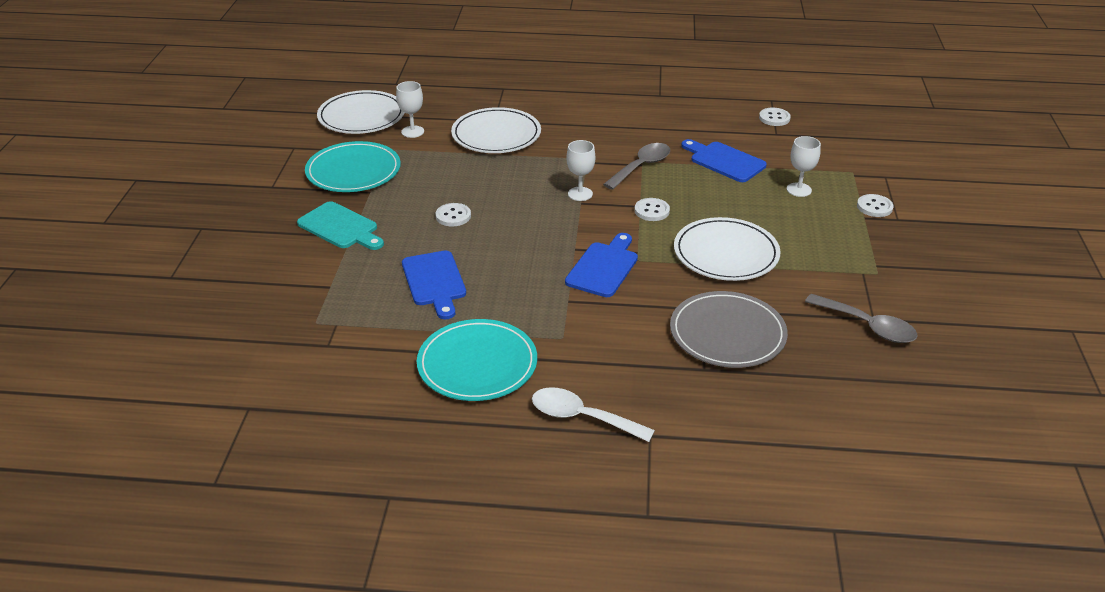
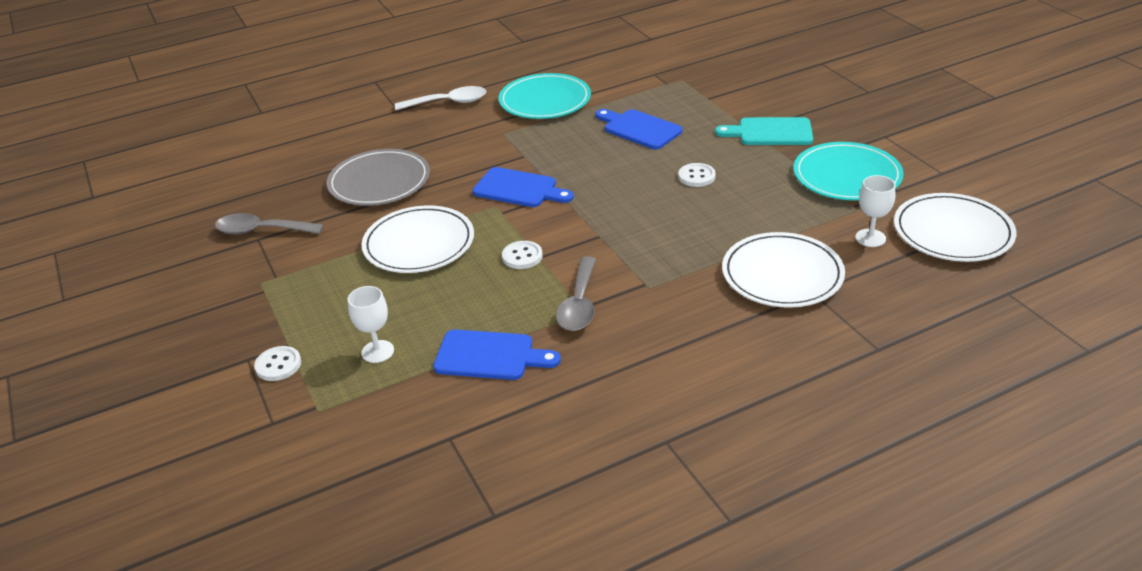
camera: 150 degrees right, 0 degrees up
(580, 194) = (610, 244): white goblet -> none
(604, 267) = (519, 189): blue cutting board -> blue cutting board turned 60 degrees counterclockwise
(774, 118) = (468, 472): white button -> none

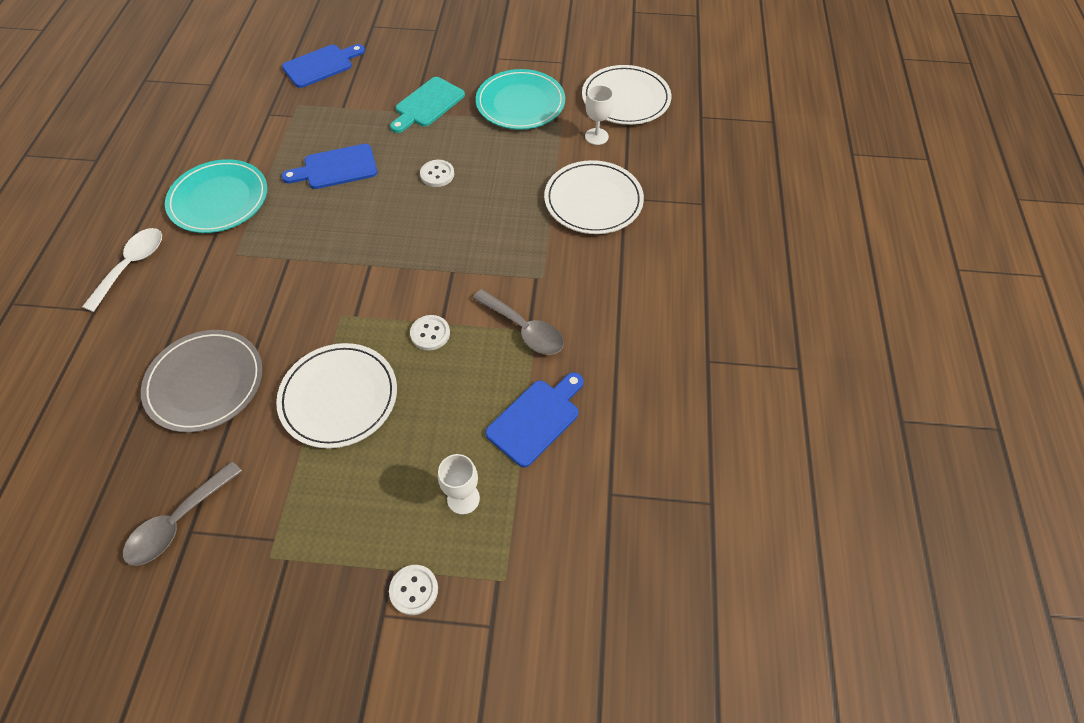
camera: 60 degrees left, 20 degrees up
(519, 189) = (334, 287): blue cutting board -> blue cutting board (321, 65)

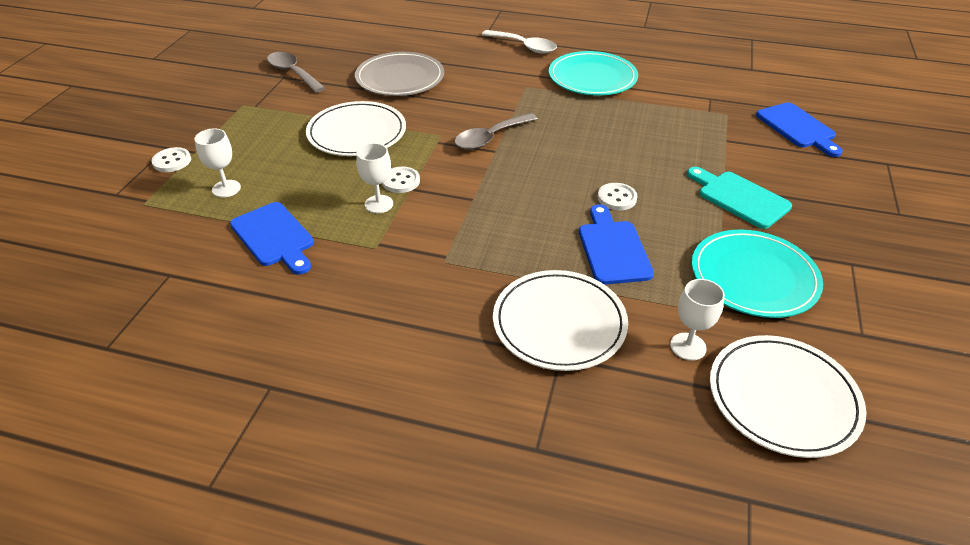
camera: 100 degrees right, 15 degrees down
(336, 168) = (630, 135): blue cutting board -> blue cutting board (613, 249)
(470, 343) = (379, 204): none -> white goblet
(524, 329) = (381, 240): grey spoon -> grey spoon (490, 138)

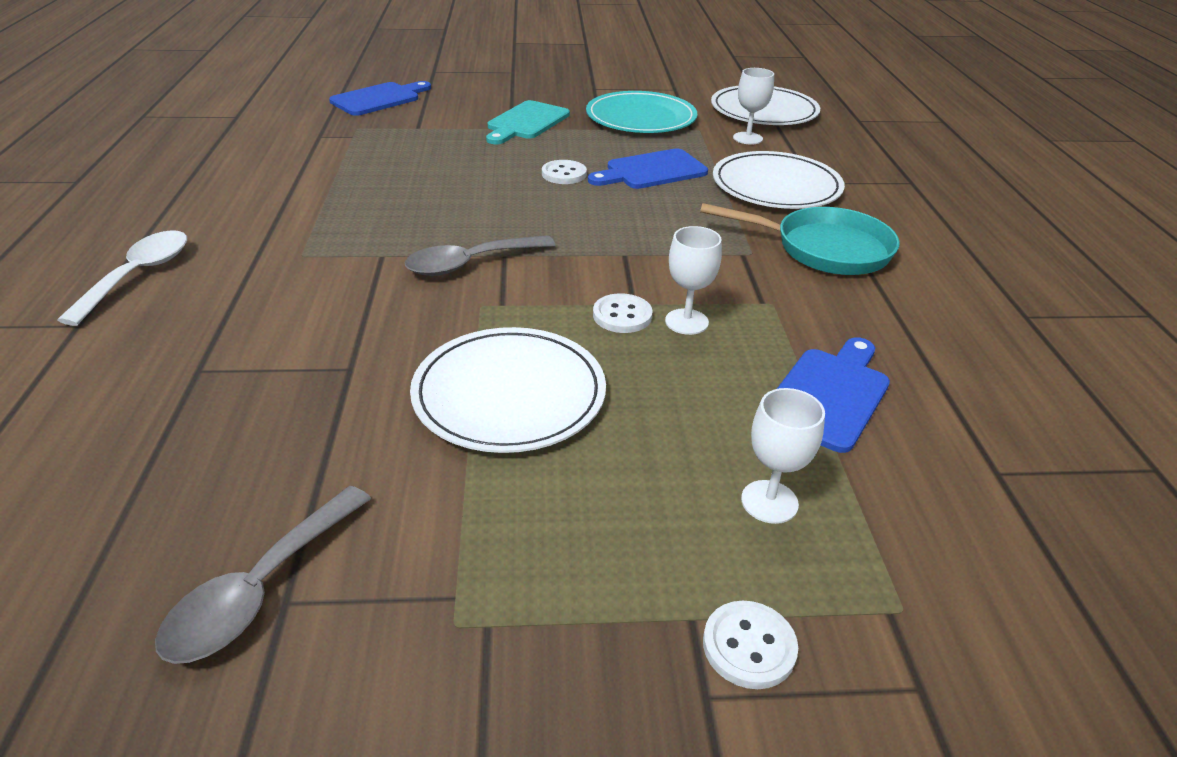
camera: 110 degrees left, 5 degrees down
(400, 78) = (279, 394): grey plate -> none
(431, 306) = (823, 249): none -> turquoise pan
(490, 138) = (471, 263): grey spoon -> grey spoon turned 120 degrees clockwise
(592, 77) = (265, 207): turquoise plate -> none

